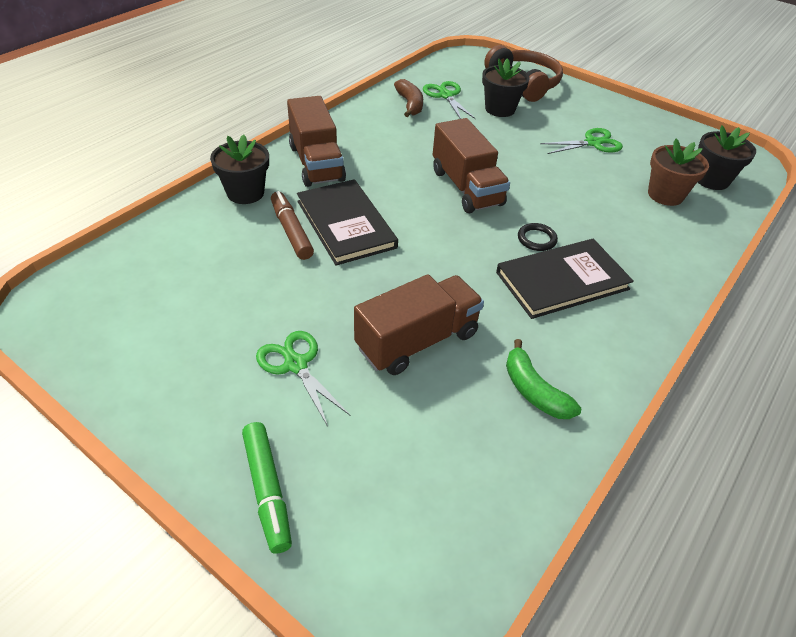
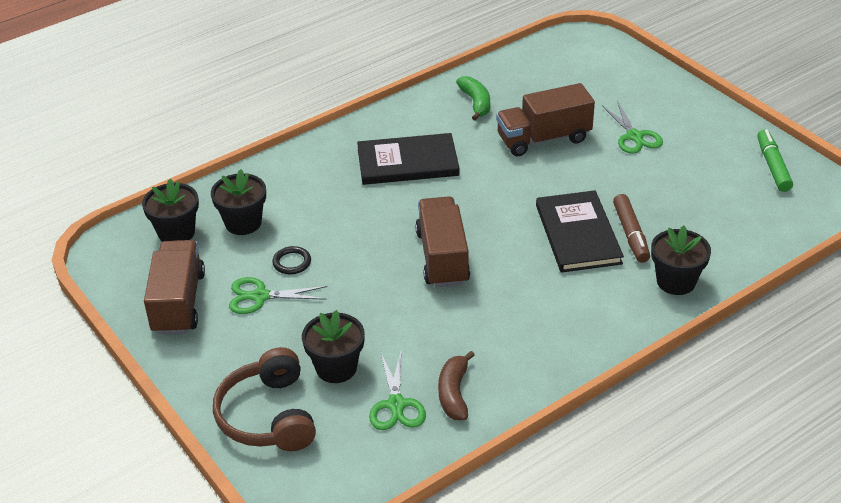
camera: 160 degrees left, 5 degrees down
(267, 490) = (655, 83): green marker -> green marker (772, 166)
(316, 163) = (596, 310): brown truck -> brown truck (178, 303)
(536, 239) = (405, 197): black ring -> black ring (292, 262)
(665, 195) = (243, 223): brown flower pot -> black flower pot

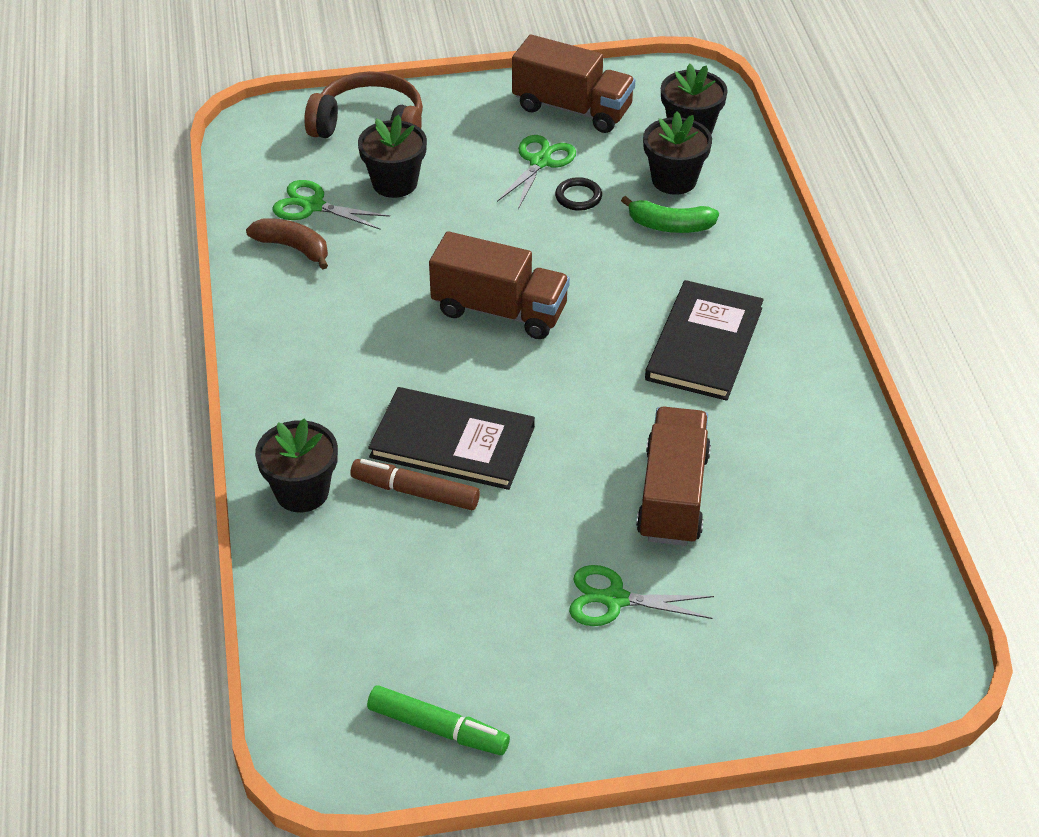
camera: 115 degrees right, 5 degrees up
(476, 103) = (804, 459): green banana -> green banana (670, 226)

